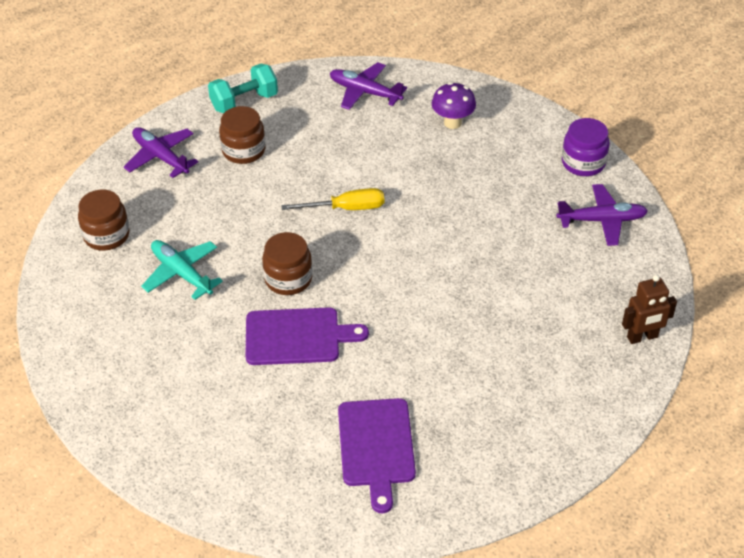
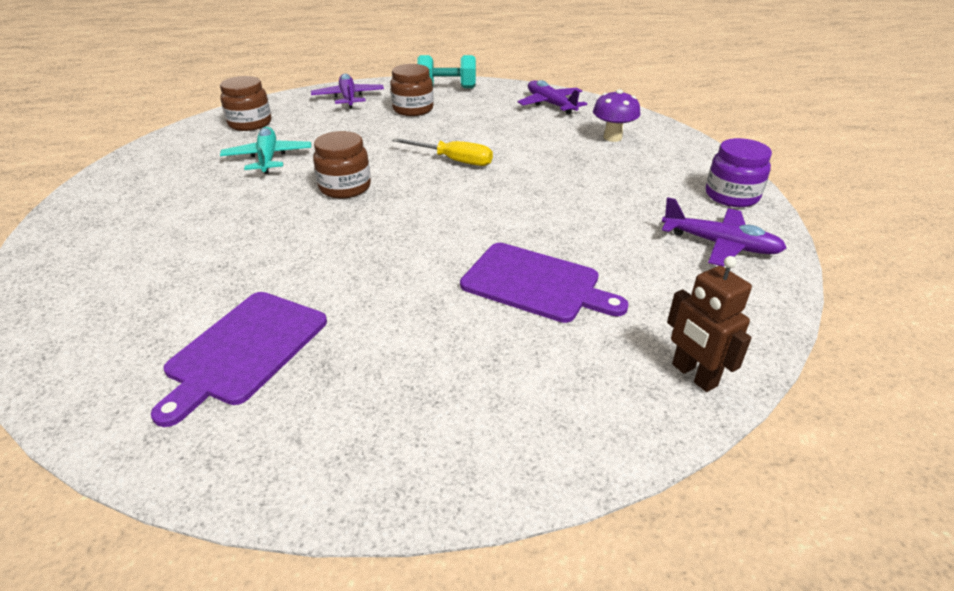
camera: 30 degrees right, 10 degrees down
(297, 336) = (298, 227): purple cutting board -> purple cutting board (535, 283)
(642, 337) = (693, 375): brown robot -> brown robot turned 45 degrees clockwise

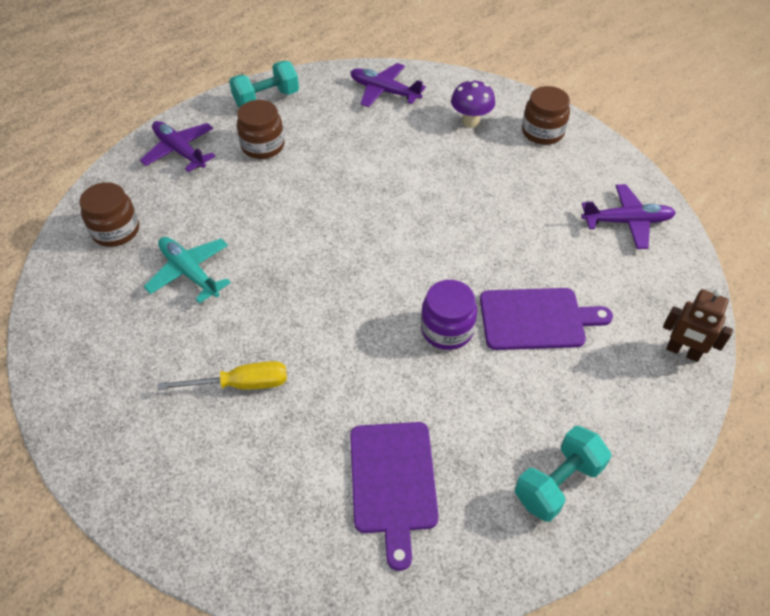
camera: 30 degrees left, 15 degrees up
(345, 187) = (301, 280): brown jar -> brown jar (542, 132)
(407, 430) = (557, 483): none -> turquoise dumbbell
(454, 160) = (364, 206): yellow screwdriver -> yellow screwdriver (241, 384)
(731, 196) = (603, 163): purple jar -> purple jar (447, 329)

